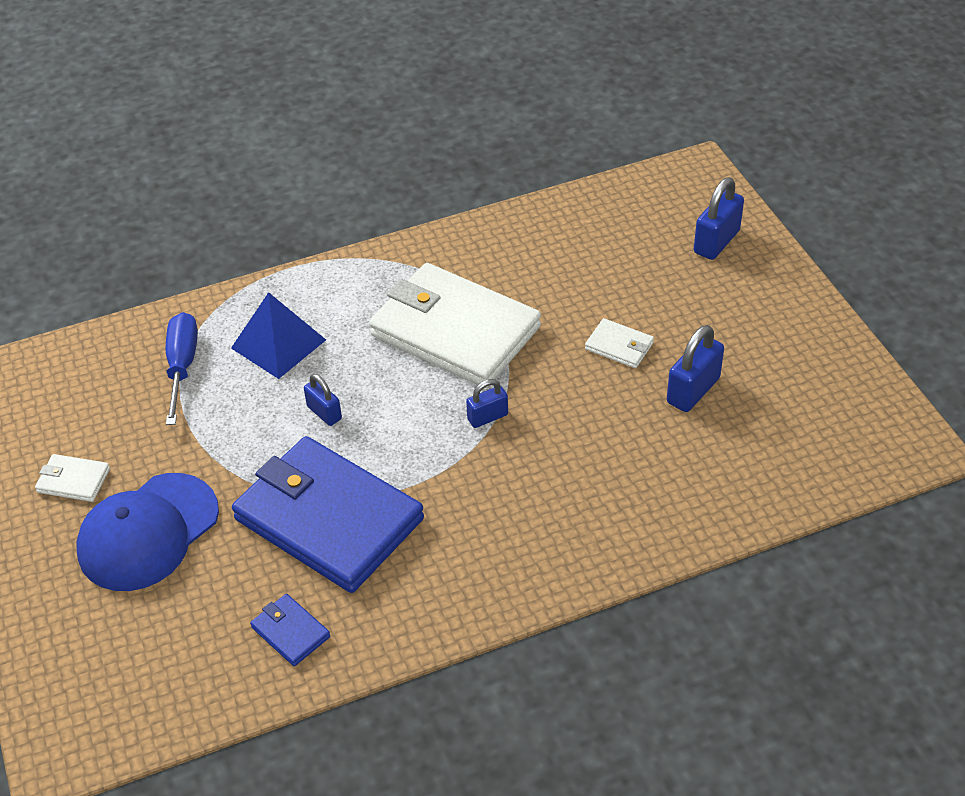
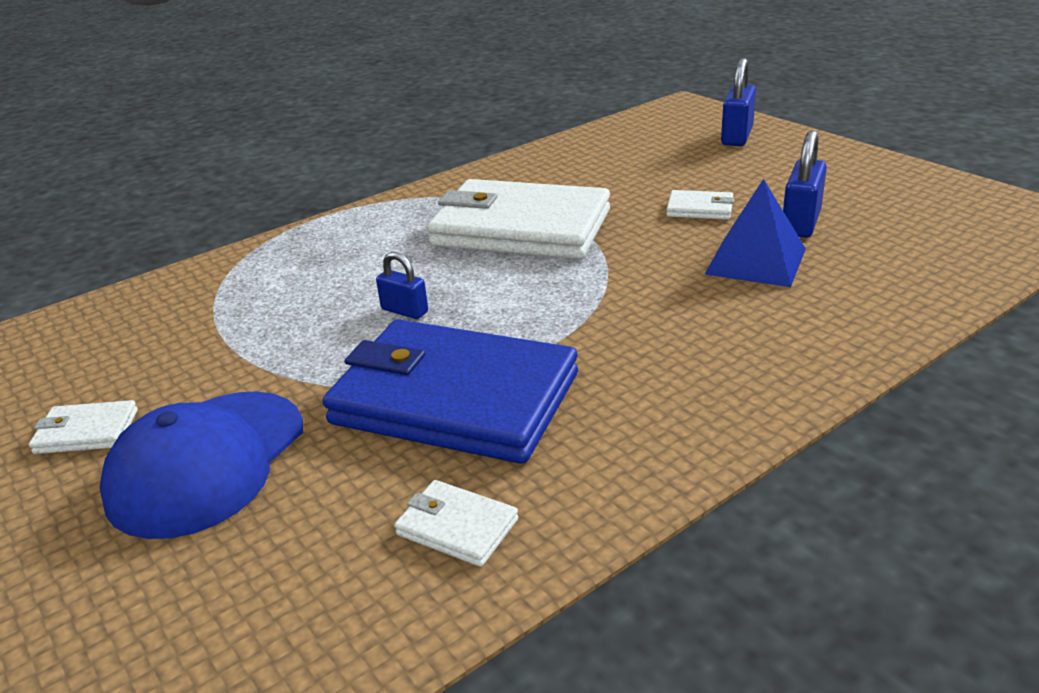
camera: 15 degrees left, 15 degrees down
(182, 366) = (214, 306): blue screwdriver -> none
(278, 344) = (326, 270): blue pyramid -> blue pyramid (756, 261)
(290, 632) = (457, 527): blue wallet -> white wallet
(487, 417) = (598, 280): blue padlock -> none

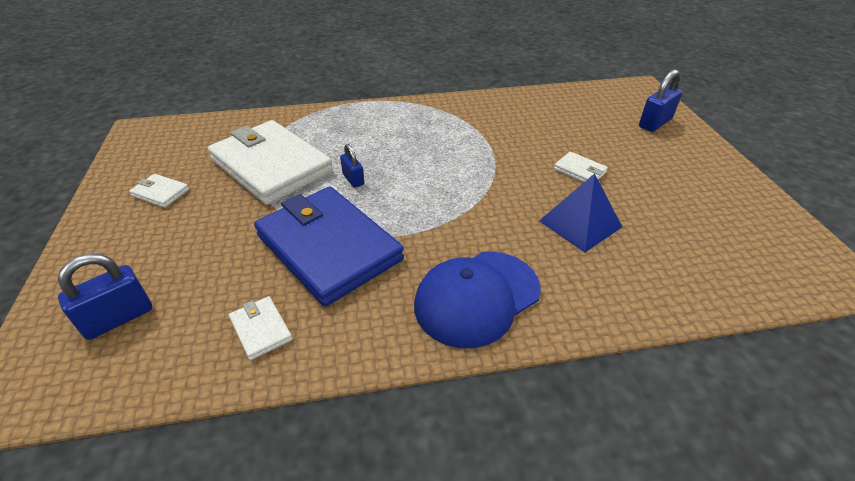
camera: 25 degrees right, 10 degrees up
(207, 462) = (191, 234): blue cap -> blue cap (477, 297)
(521, 228) = (461, 146): white wallet -> white wallet (271, 166)
(800, 223) = (637, 206): blue padlock -> blue padlock (118, 318)

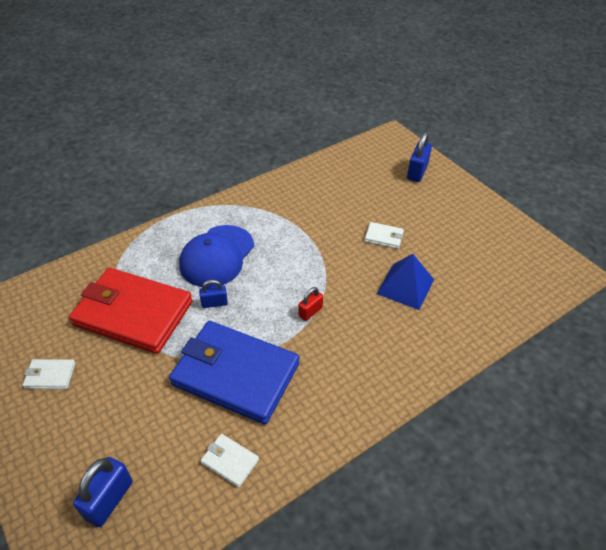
camera: 25 degrees left, 5 degrees up
(271, 166) = (133, 313): white wallet -> red wallet
(353, 179) = (214, 303): blue padlock -> blue padlock turned 45 degrees counterclockwise
(449, 216) = (310, 312): none -> red padlock
(477, 297) = (366, 374): blue cap -> blue cap (217, 256)

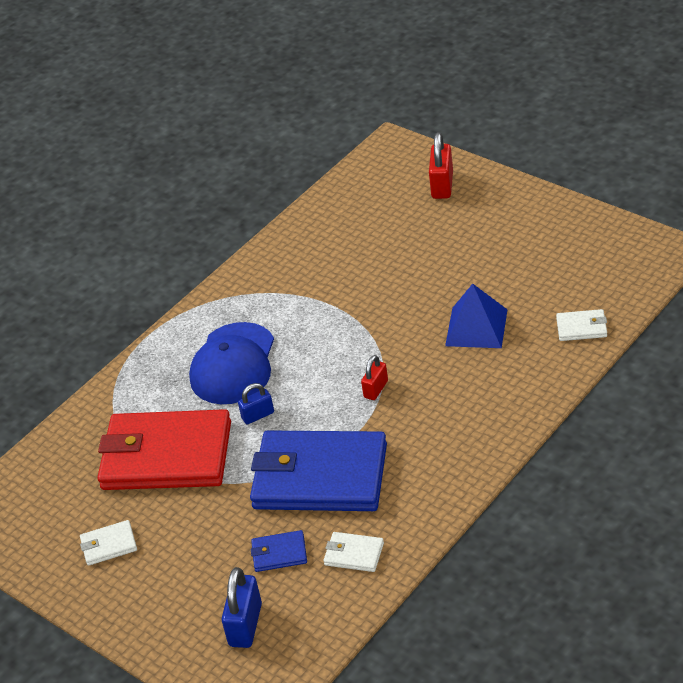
camera: 10 degrees left, 5 degrees down
(171, 436) = (279, 553): none -> blue wallet
(384, 237) = (430, 279): white wallet -> white wallet (581, 327)
(417, 172) = (442, 185): blue padlock -> red padlock

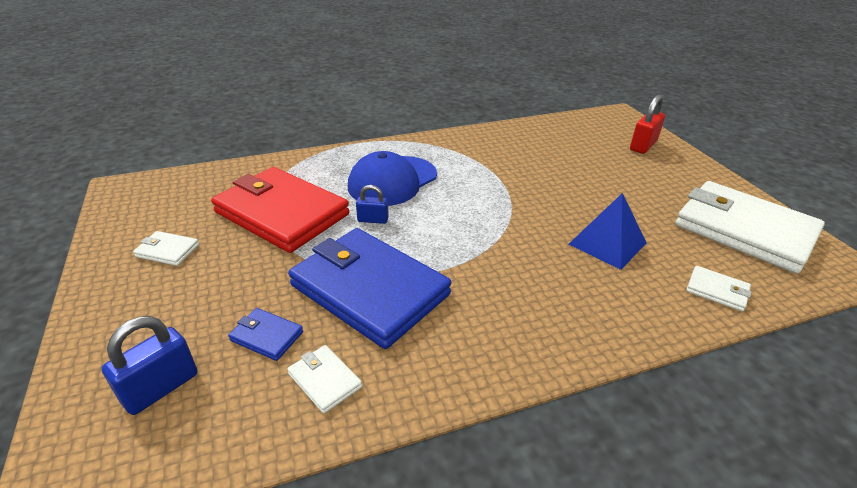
camera: 25 degrees right, 5 degrees down
(376, 389) = (481, 247): red padlock -> none
(578, 251) = (744, 230): none -> white wallet

